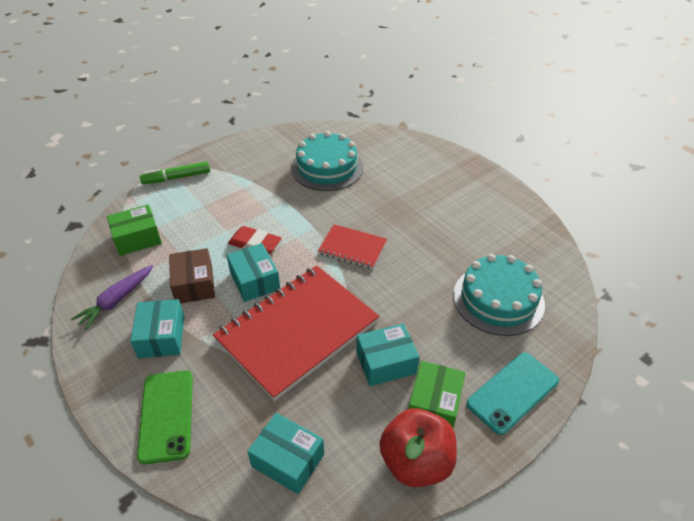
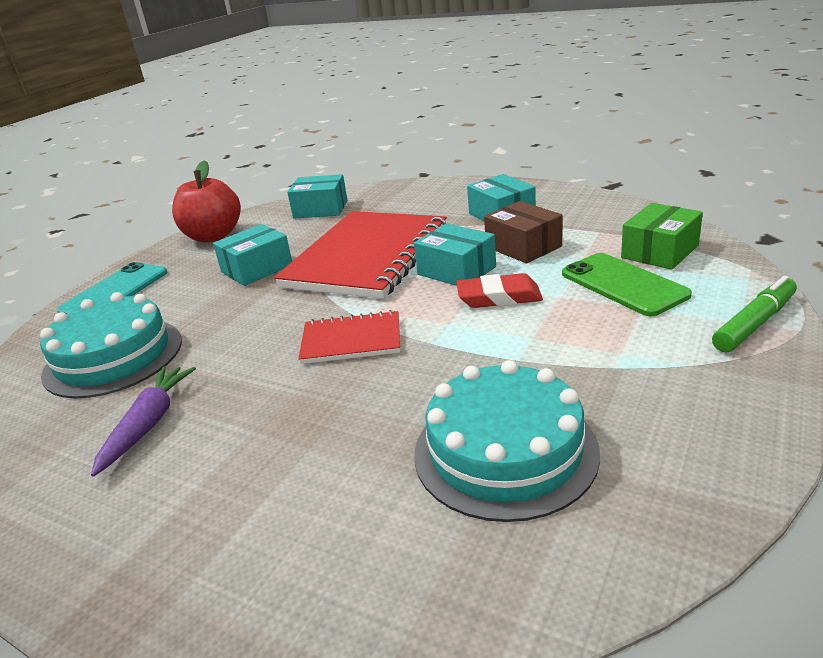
camera: 160 degrees right, 15 degrees down
(116, 301) = (585, 215): purple carrot -> purple carrot (148, 424)
(166, 415) = (437, 194): green phone -> green phone (623, 284)
(434, 404) = (200, 263): green box -> none

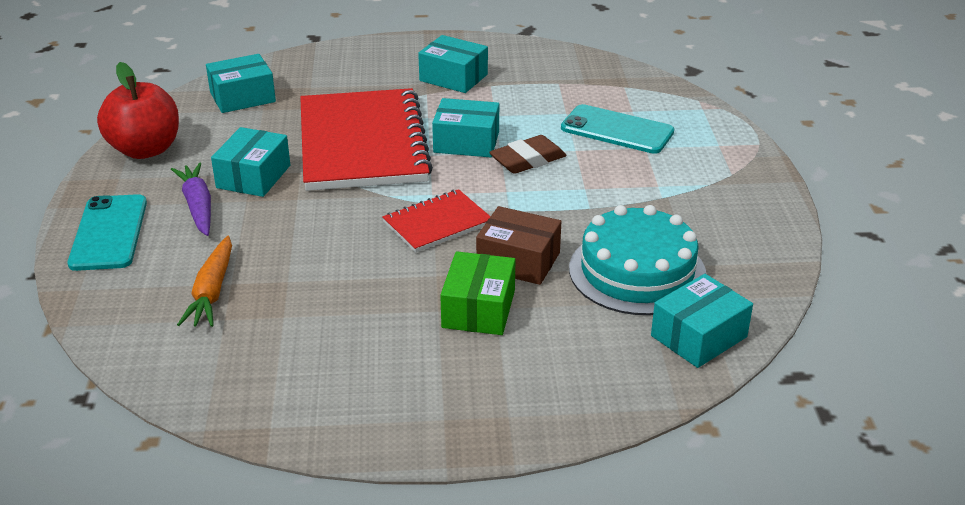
camera: 35 degrees left, 5 degrees up
(113, 357) = (212, 292): turquoise cake -> orange carrot
(148, 424) = (334, 332): purple carrot -> purple carrot (198, 206)
(499, 297) = (527, 160): red eraser -> brown eraser
(507, 574) = (699, 336): none -> turquoise box
(523, 247) = (505, 108): brown box -> brown box (518, 261)
(623, 284) = (617, 130): green phone -> turquoise phone
(659, 251) = (622, 95): green box -> green box (478, 309)
(754, 323) = (729, 145): green marker -> none

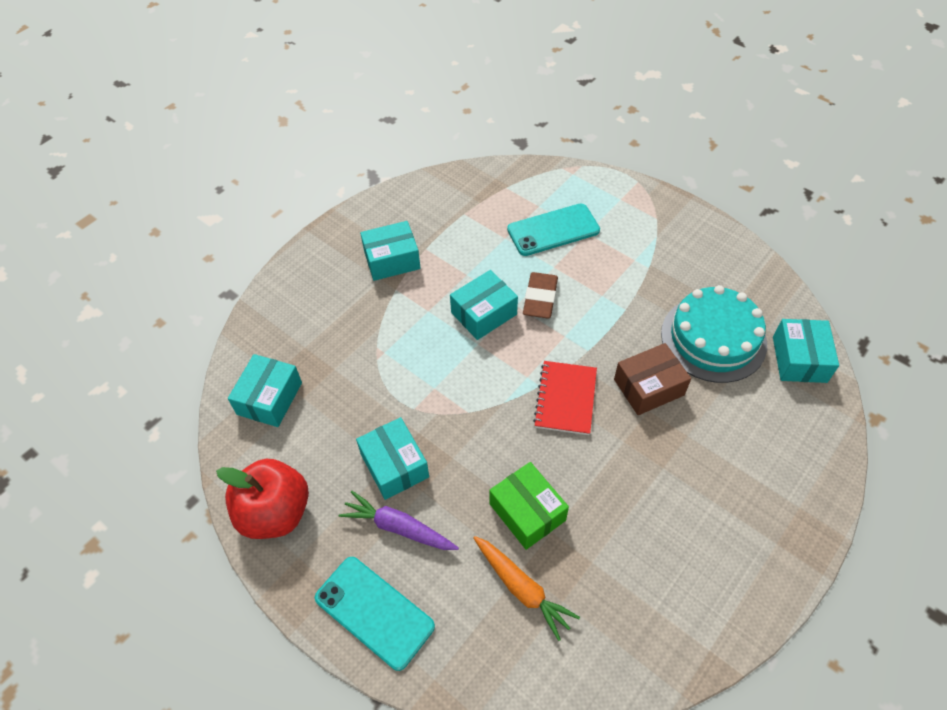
camera: 45 degrees left, 20 degrees up
(362, 143) = (421, 370): red notebook -> none
(478, 309) = (681, 445): green box -> green box (527, 512)

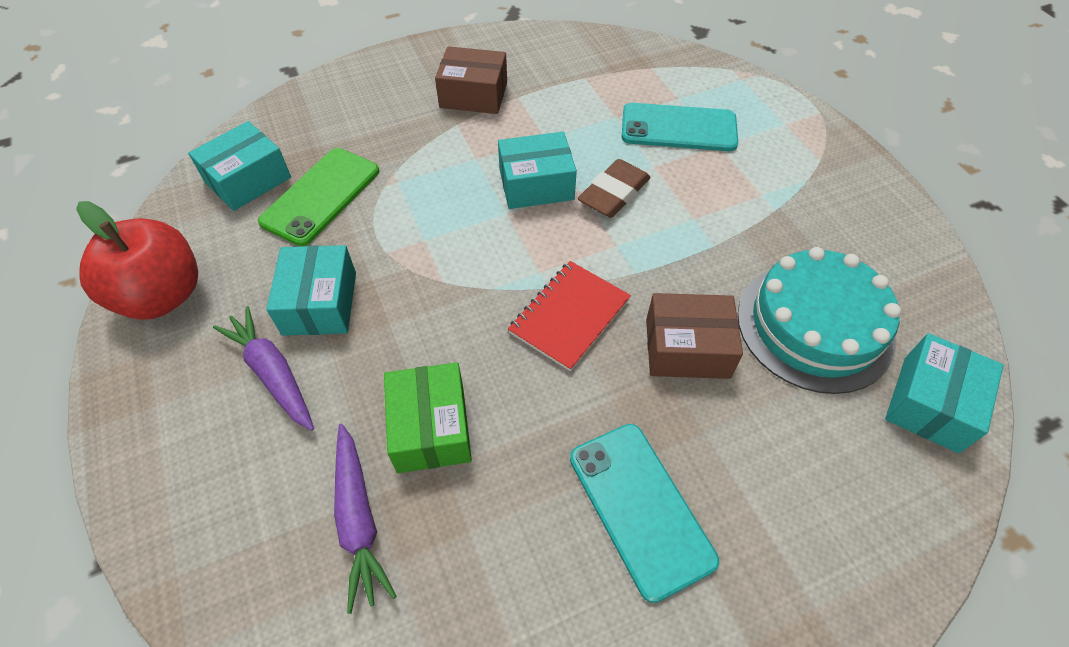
camera: 25 degrees right, 0 degrees up
(336, 387) = (321, 196): none -> green phone
(374, 612) = (174, 456): turquoise phone -> turquoise phone (640, 508)
(392, 260) = (473, 95): turquoise box -> brown box
(522, 588) = (359, 519): orange carrot -> purple carrot

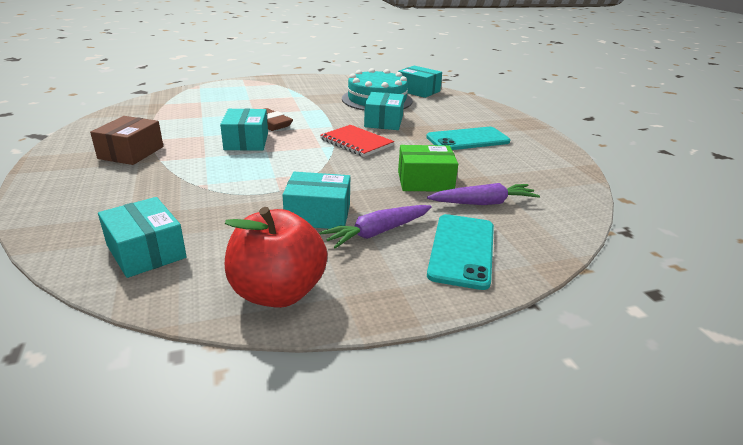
camera: 85 degrees left, 25 degrees down
(321, 196) = (199, 214): green phone -> none
(678, 128) = (227, 104): turquoise phone -> turquoise phone (462, 250)
(687, 348) = (383, 122): brown box -> turquoise box

